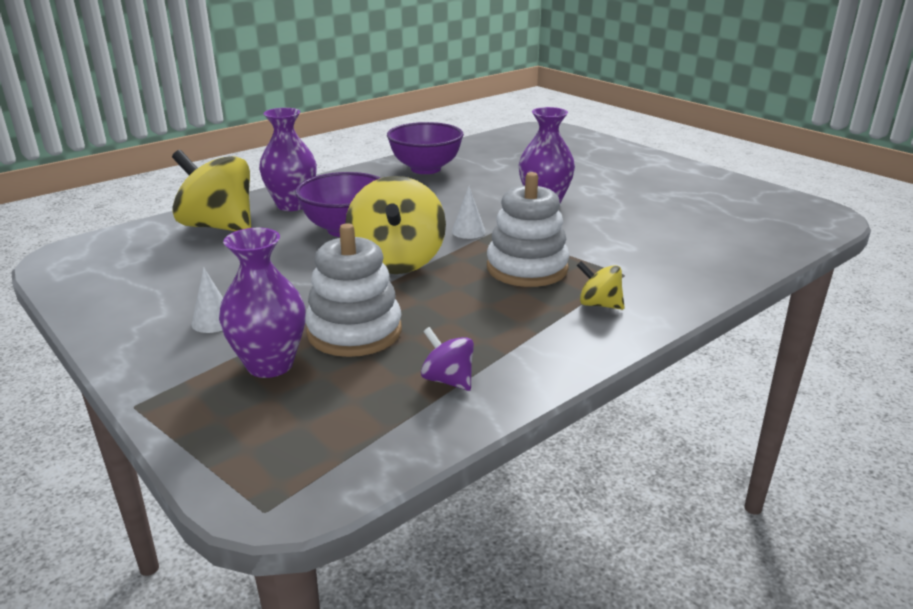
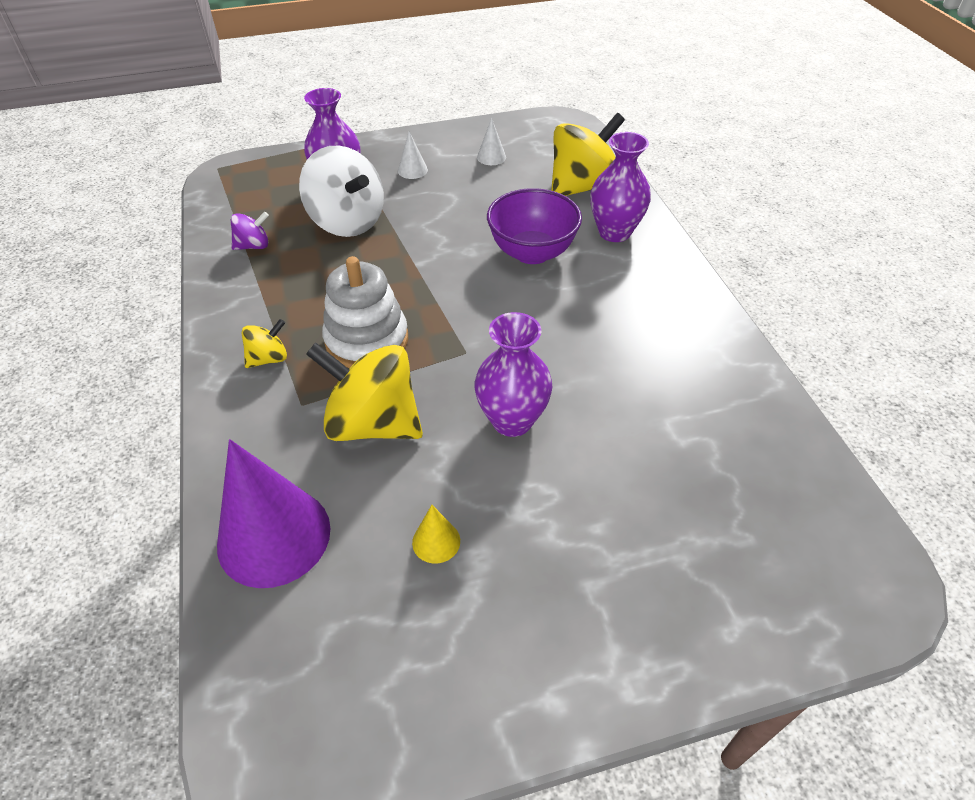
camera: 115 degrees right, 20 degrees up
(354, 331) = (347, 222): white stacking toy -> white spinning top
(397, 261) = (441, 266): yellow spinning top -> yellow spinning top (373, 423)
(425, 169) = (691, 354): purple bowl -> none
(468, 231) = (475, 329): white cone -> white cone (491, 157)
(658, 206) = (436, 541): none -> yellow cone
(730, 249) = (274, 536): none -> purple cone

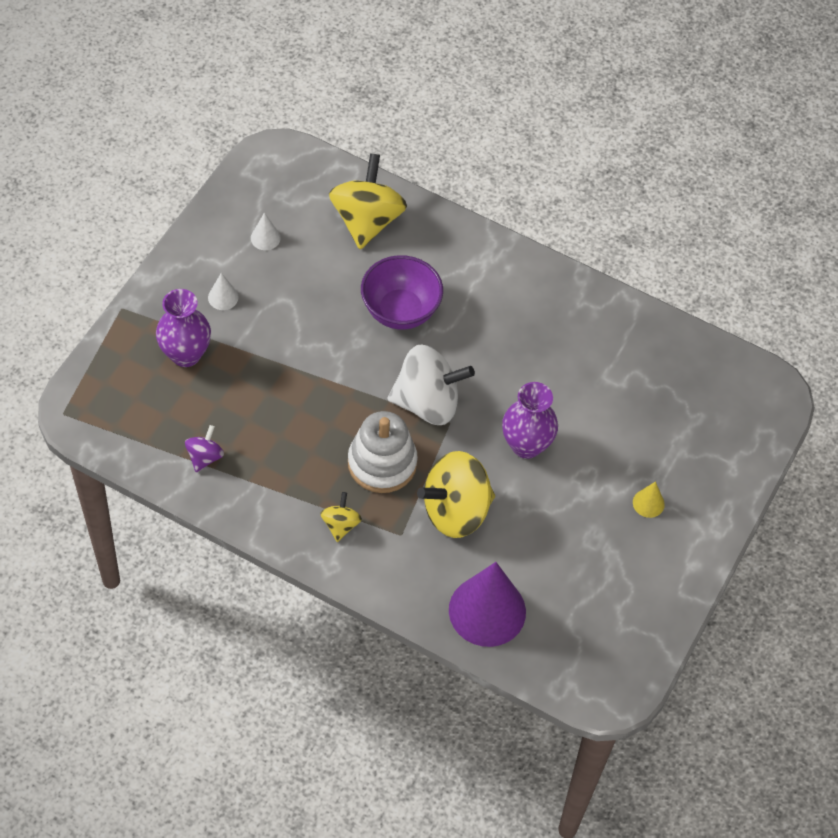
camera: 50 degrees left, 10 degrees up
(347, 222) = (242, 384): white spinning top -> white spinning top (427, 403)
(436, 541) = (566, 543): yellow cone -> yellow cone (648, 503)
(614, 232) = (433, 250): purple vase -> none

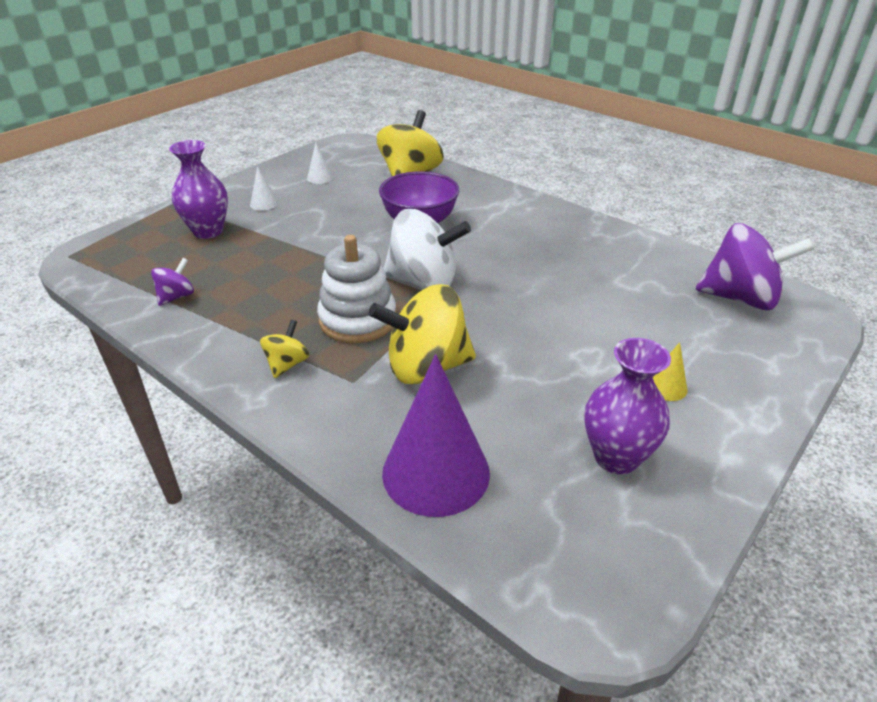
camera: 15 degrees right, 20 degrees down
(526, 445) = (522, 322): purple vase -> purple vase (616, 457)
(714, 385) = (740, 298): none -> purple spinning top

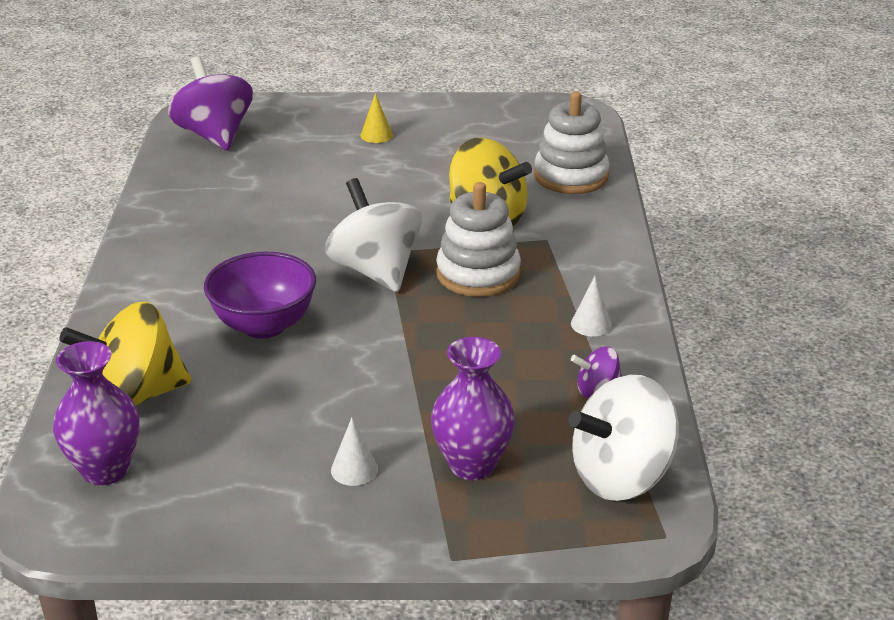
camera: 130 degrees left, 5 degrees down
(116, 265) = (621, 477): none -> white spinning top
(287, 364) = (576, 275): yellow spinning top -> none
(320, 178) = (223, 471): white cone -> white cone (591, 324)
(436, 472) = (571, 176): purple cone -> white stacking toy
(616, 457) = (470, 133): purple vase -> purple vase (105, 470)

